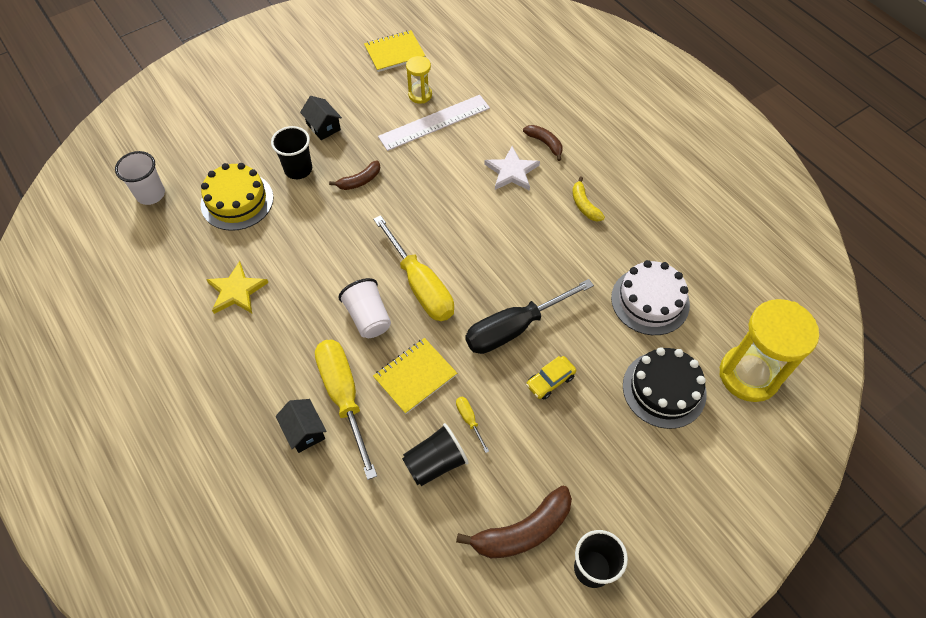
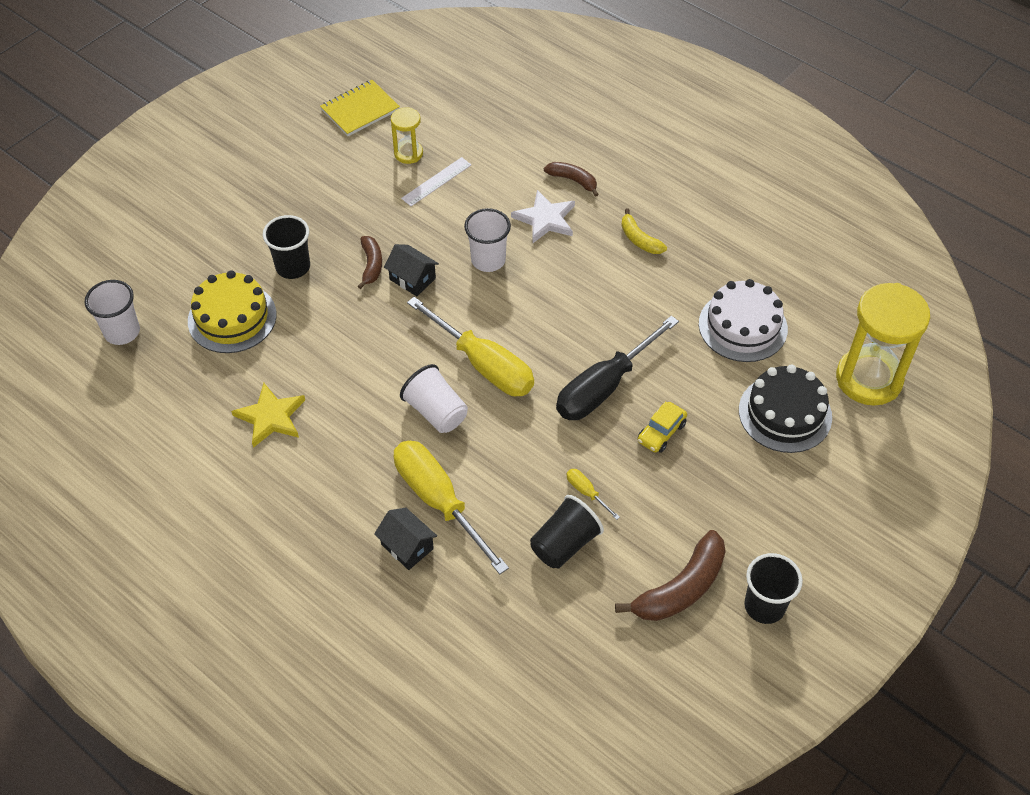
camera: 15 degrees left, 5 degrees down
(323, 127) = (305, 212): black house -> black house (412, 279)
(359, 181) = (371, 265): brown banana -> brown banana turned 45 degrees counterclockwise
(415, 376) = (511, 462): yellow notebook -> none
(434, 122) = (436, 181): white ruler -> white ruler, size x0.58
(454, 196) = (488, 260): none -> white cup

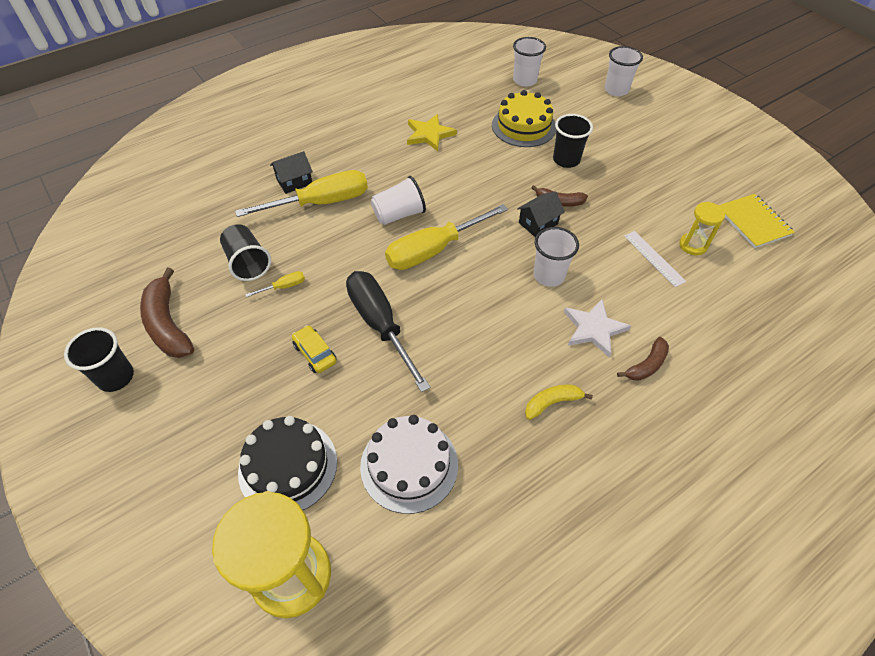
camera: 105 degrees right, 0 degrees up
(132, 232) = (616, 90): none -> white cup

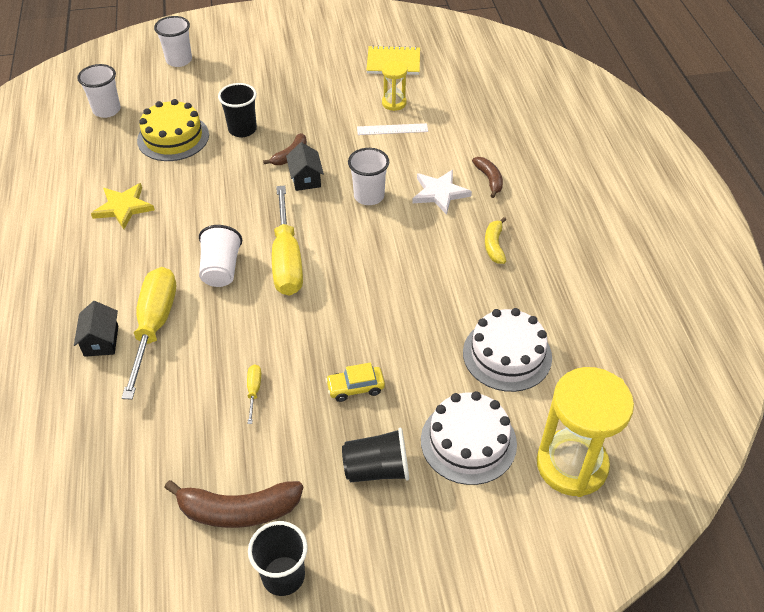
camera: 65 degrees left, 5 degrees down
(248, 263) = (197, 415): black cup -> black cup (377, 469)
(288, 466) = (468, 441): black cake -> white cake
(380, 325) = (352, 328): black screwdriver -> none

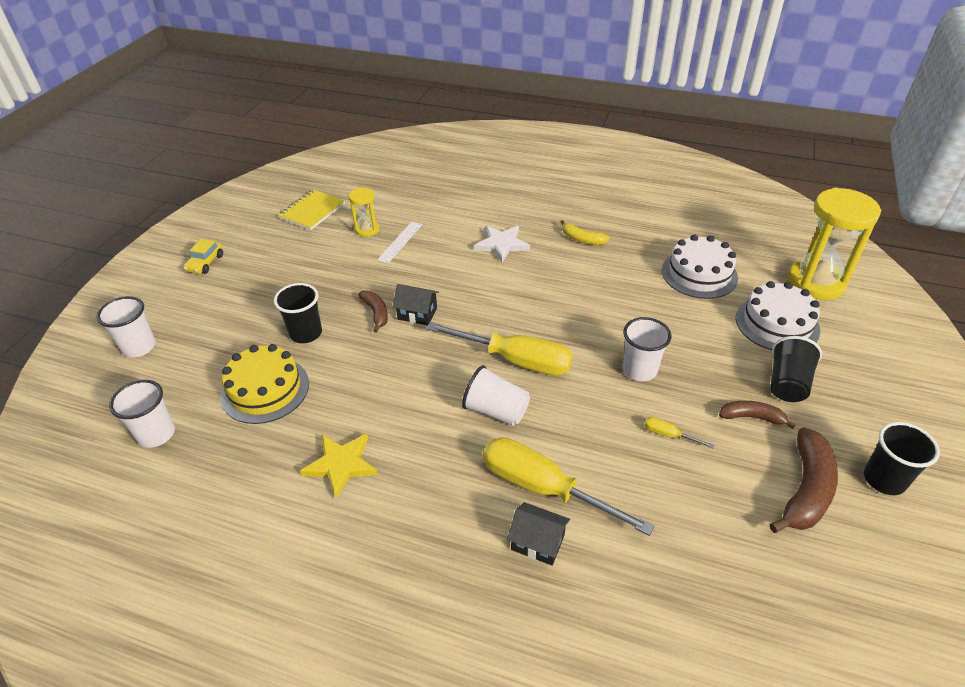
camera: 60 degrees left, 5 degrees down
(355, 388) = (695, 367): yellow car -> yellow car (205, 263)
(369, 196) = (473, 283): white cup -> white cup (639, 370)
(489, 179) = (507, 215): brown banana -> brown banana (751, 417)

